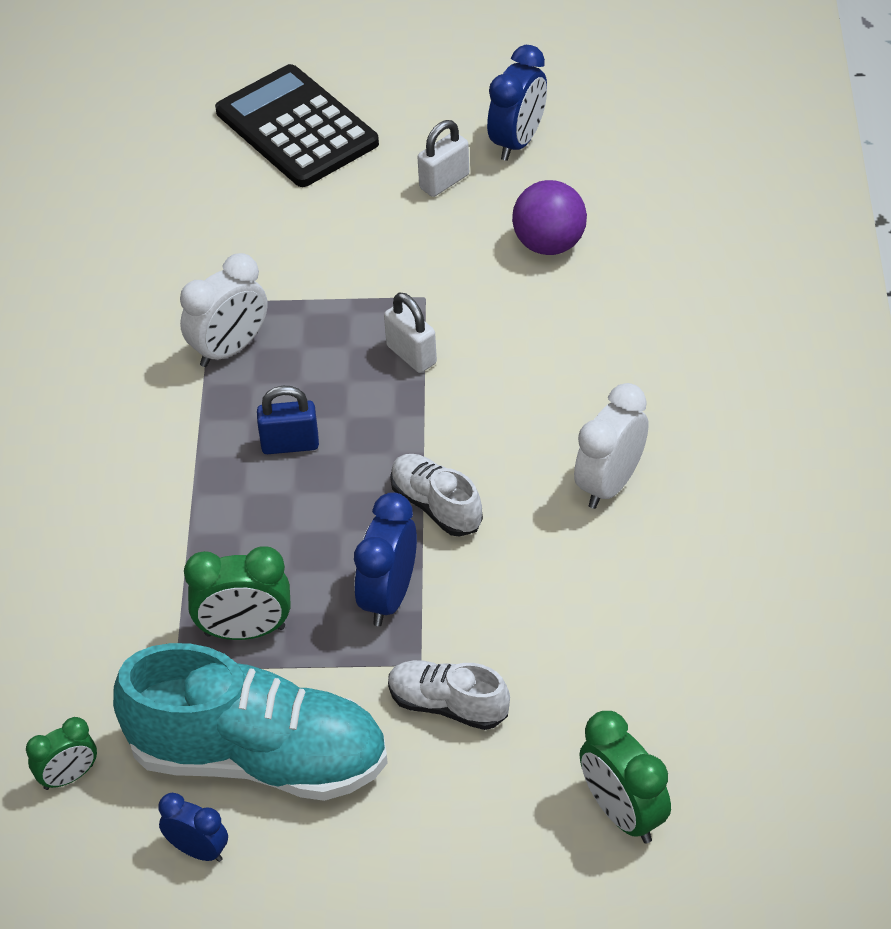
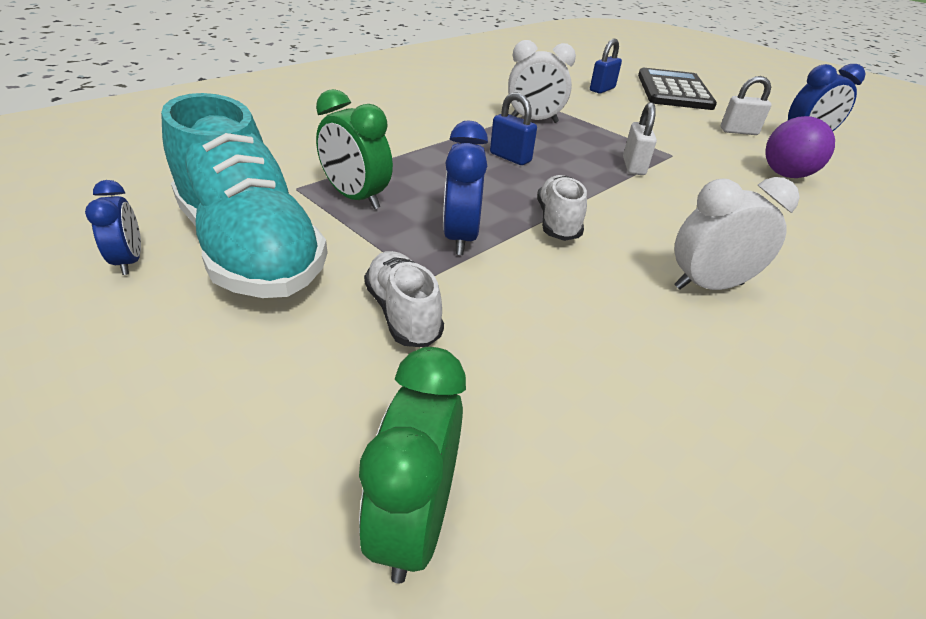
camera: 40 degrees right, 10 degrees down
(68, 777) = (162, 188): green clock -> none
(218, 200) = (602, 89): none -> blue padlock
(388, 597) = (460, 237): blue clock -> blue clock turned 60 degrees counterclockwise

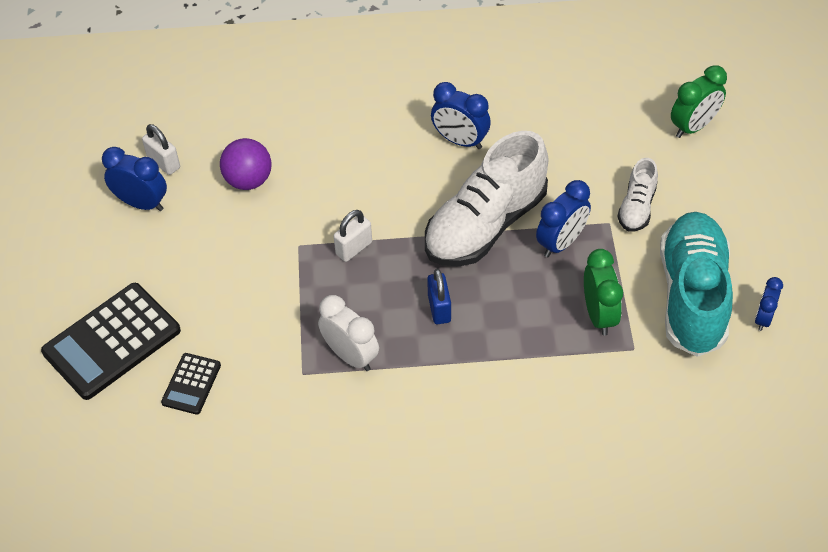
camera: 135 degrees left, 15 degrees up
(558, 222) = (485, 224): white shoe -> white shoe, size x2.06
(602, 89) = (191, 384): blue padlock -> black calculator
(708, 286) = (460, 140): white clock -> blue clock
(738, 131) = (181, 243): white padlock -> white padlock (164, 163)

